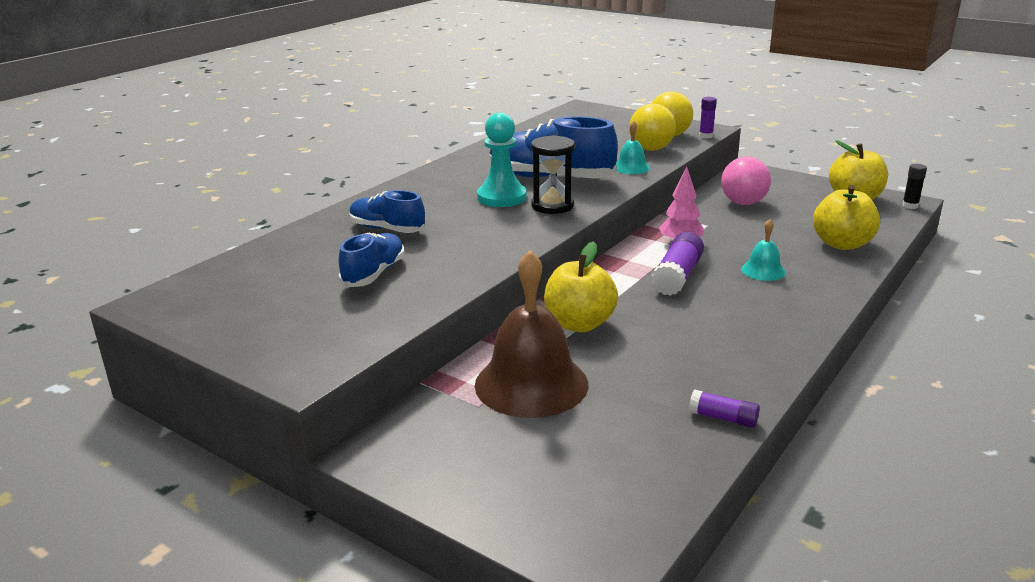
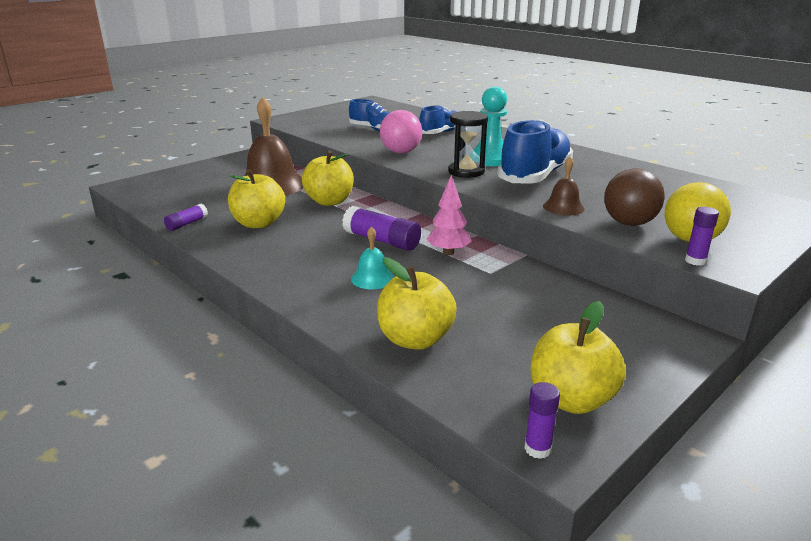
camera: 100 degrees right, 0 degrees up
(631, 167) = (563, 207): turquoise bell -> brown bell
(651, 149) = (629, 223): yellow ball -> brown ball
(683, 360) = (258, 223): none -> yellow apple
(743, 203) = (556, 306): pink ball -> pink ball (401, 152)
(910, 206) = (537, 449): black glue stick -> purple glue stick

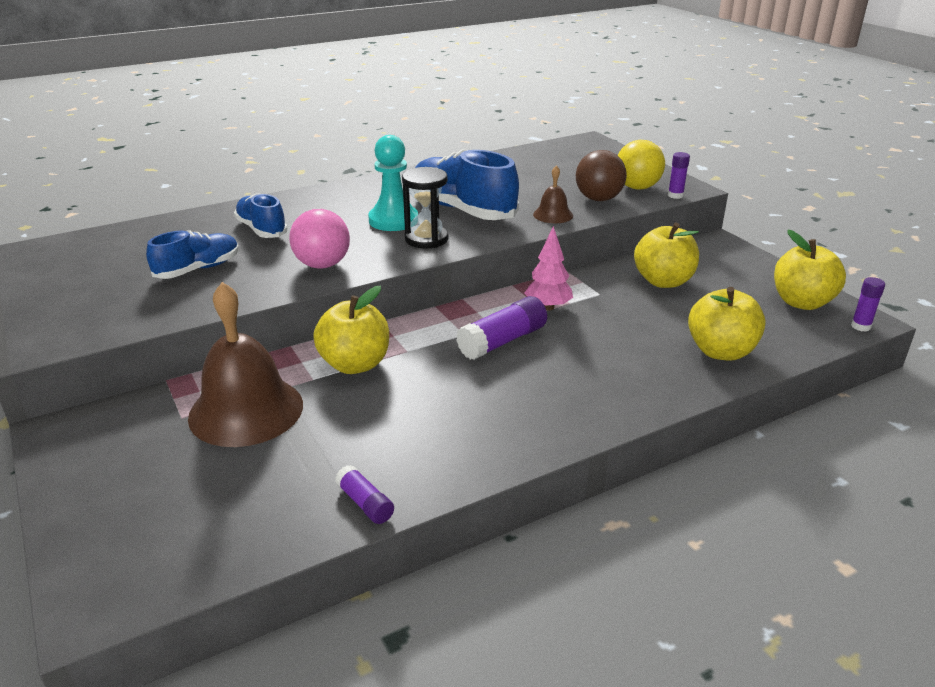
camera: 75 degrees left, 5 degrees up
(258, 223) = (402, 430): yellow apple -> yellow apple (663, 281)
(372, 278) = (596, 358): turquoise bell -> none

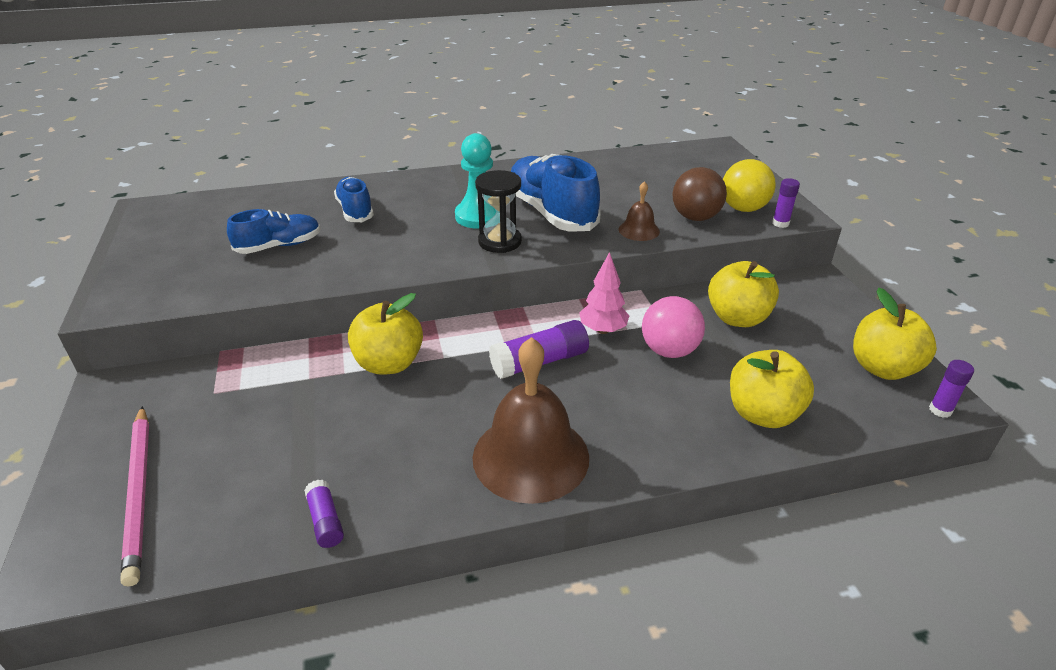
camera: 15 degrees right, 5 degrees up
(152, 516) = (139, 493): none -> pink pencil
(246, 410) = (270, 396): brown bell -> brown bell (530, 456)
(322, 265) = (389, 257): pink ball -> pink ball (669, 351)

